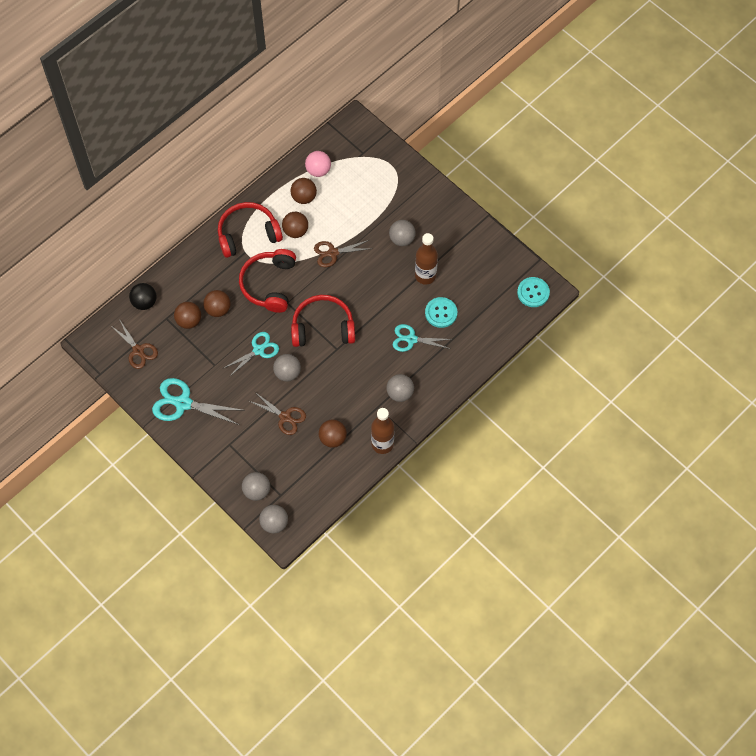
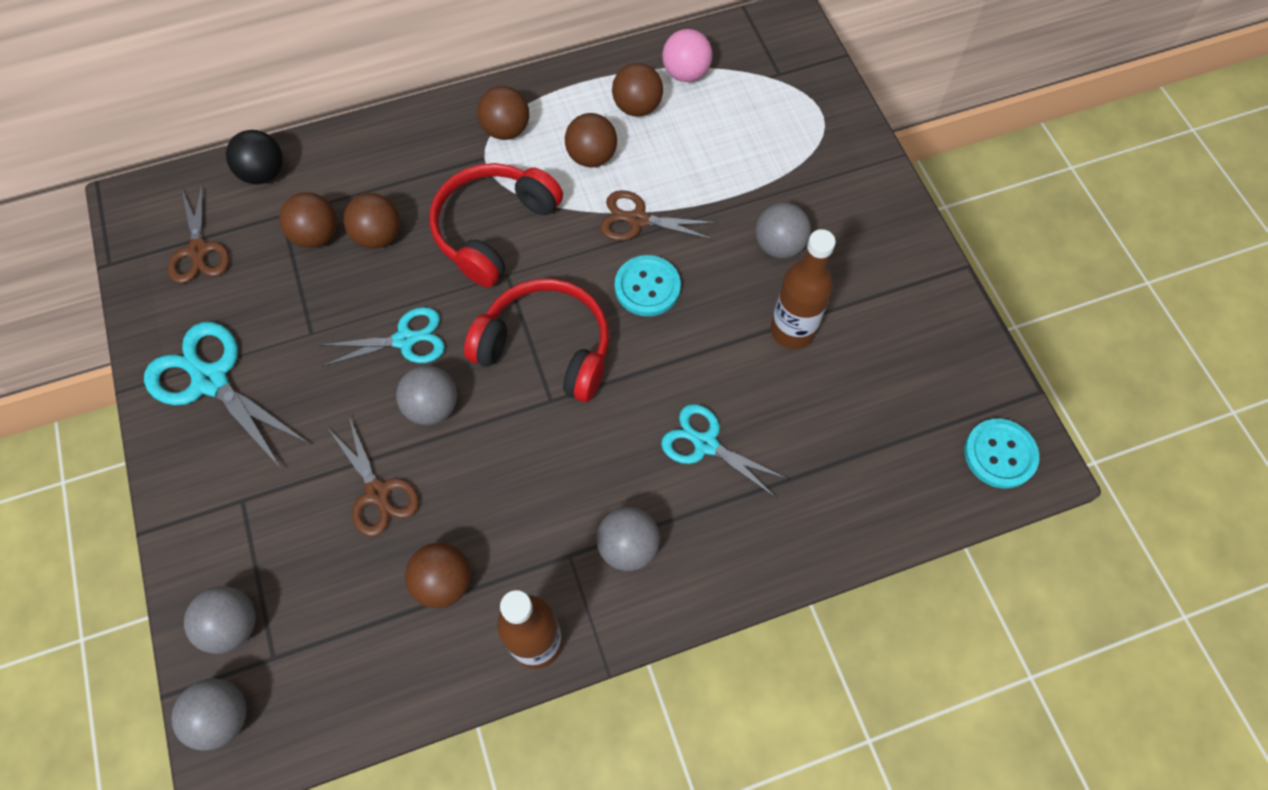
camera: 25 degrees right, 0 degrees up
(248, 234) = (506, 130): red headphones -> brown ball
(441, 313) = (790, 416): turquoise button -> turquoise button (647, 287)

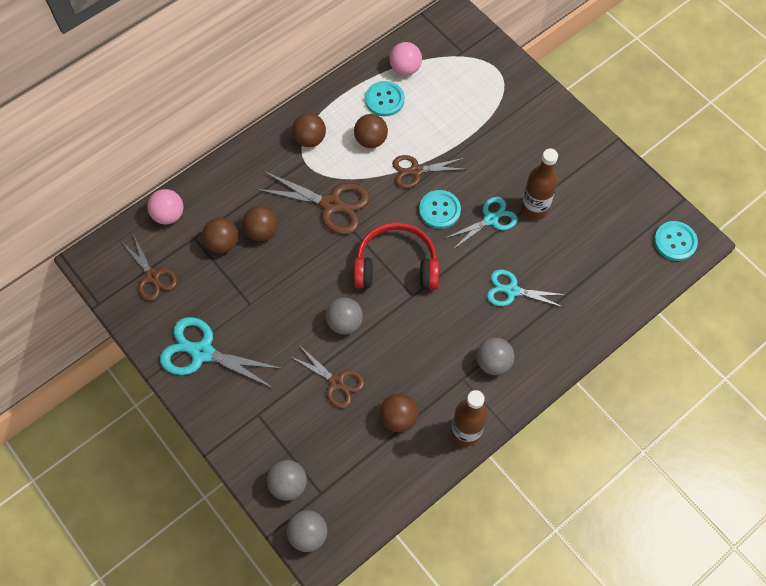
camera: 20 degrees left, 0 degrees up
(264, 173) = (169, 215): black ball -> pink ball
(405, 340) = (309, 289): turquoise scissors -> turquoise scissors (490, 219)
(493, 229) = (331, 204): red headphones -> brown scissors
(637, 107) = (384, 100): brown ball -> turquoise button
(779, 245) = (506, 160): grey ball -> none

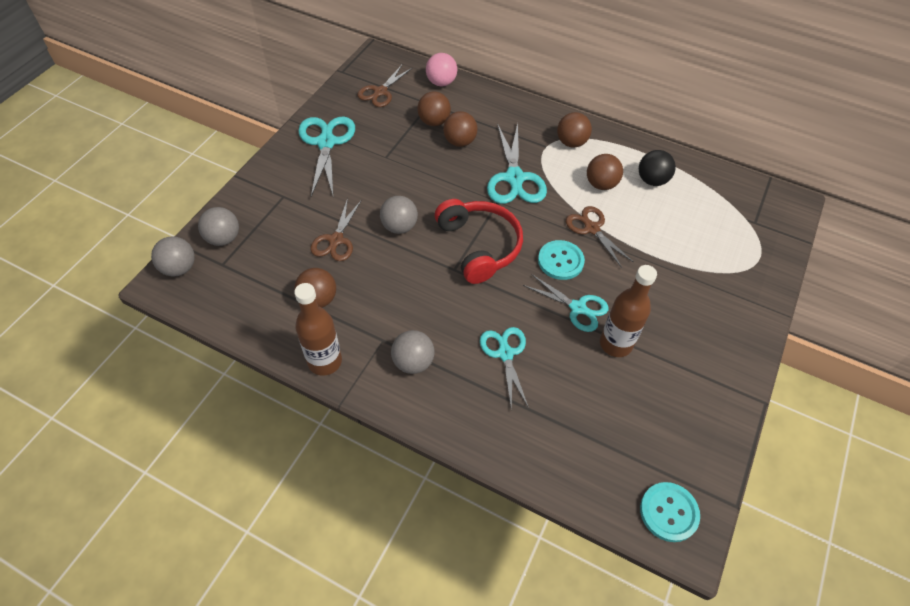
camera: 65 degrees right, 10 degrees down
(331, 204) = (514, 178): brown scissors -> turquoise scissors
(384, 100) = (652, 180): turquoise button -> black ball
(405, 69) = (698, 184): pink ball -> none

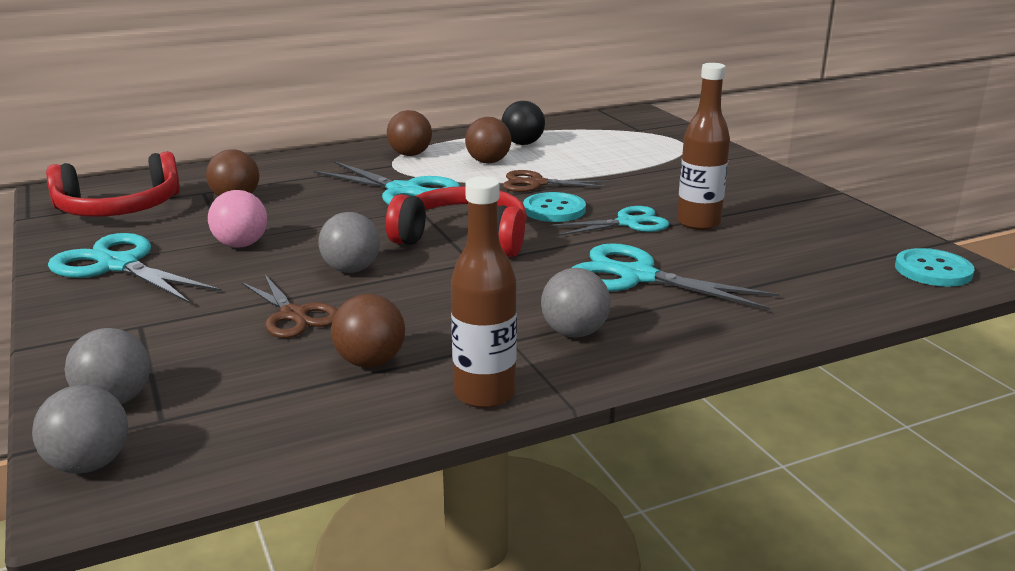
camera: 50 degrees left, 30 degrees down
(380, 92) = (119, 208): brown scissors -> red headphones
(441, 82) = (188, 176): pink ball -> pink ball (241, 245)
(459, 142) = (295, 197): brown ball -> none
(505, 354) = (637, 277): turquoise scissors -> turquoise scissors, size x1.51

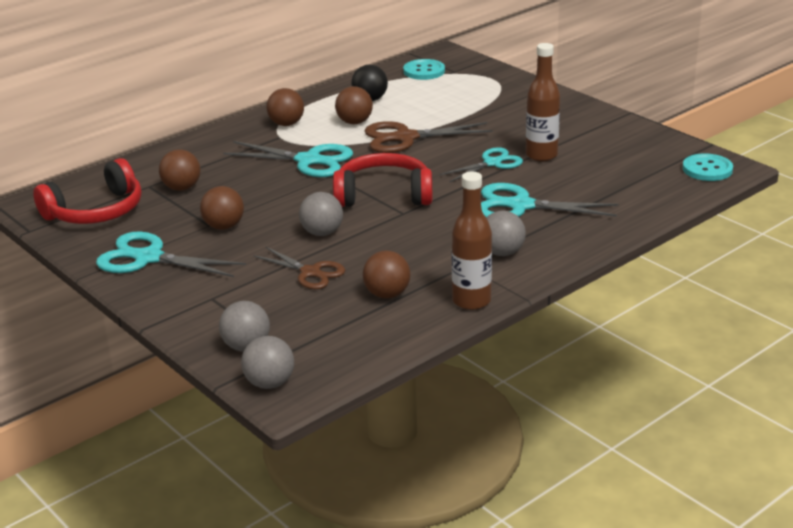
camera: 15 degrees left, 5 degrees up
(241, 245) = (224, 226): pink ball -> brown ball
(536, 184) = (405, 138): brown scissors -> brown scissors, size x1.51
(554, 210) = (433, 160): turquoise button -> turquoise button (424, 71)

